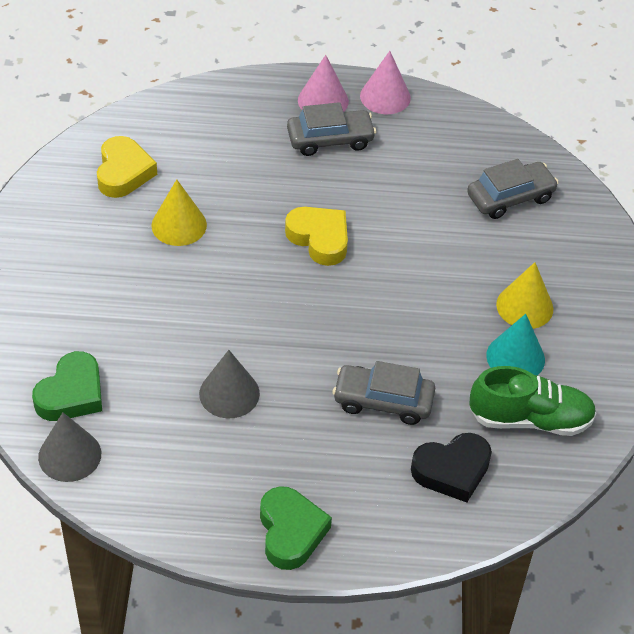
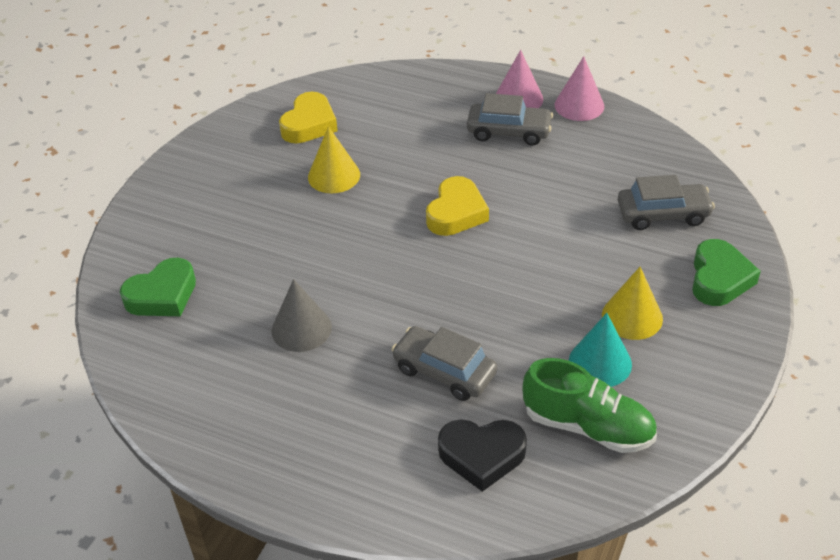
camera: 25 degrees right, 5 degrees down
(69, 455) = (131, 347): grey cone -> none
(291, 532) = (291, 471): green heart -> green heart (719, 279)
(319, 238) = (456, 213): yellow heart -> yellow heart turned 45 degrees clockwise

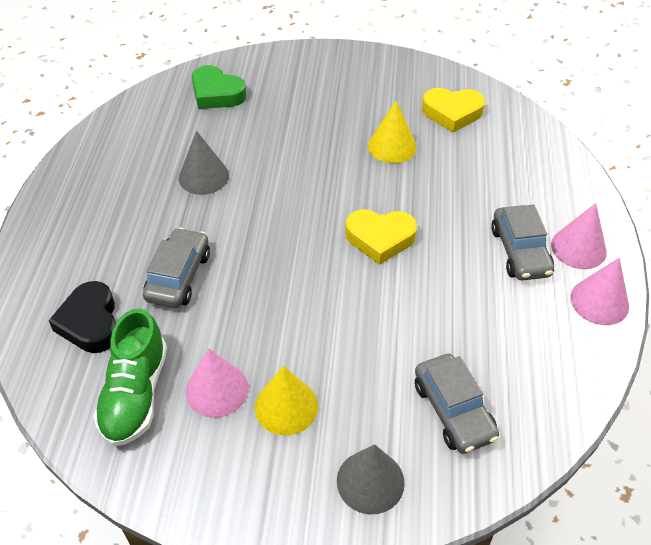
camera: 70 degrees right, 5 degrees up
(600, 362) = (217, 389): turquoise cone -> pink cone
(719, 279) = (370, 481): green heart -> grey cone

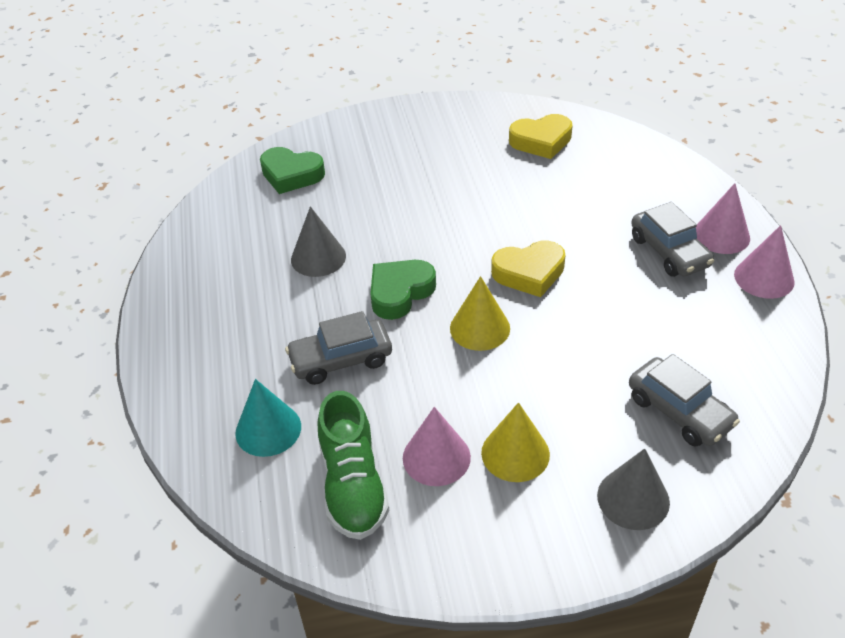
camera: 15 degrees left, 5 degrees down
(90, 322) = (268, 429): black heart -> turquoise cone
(179, 276) = (341, 360): grey car -> grey car turned 105 degrees counterclockwise
(257, 227) = (400, 292): none -> green heart
(392, 146) = (497, 185): yellow cone -> yellow cone (480, 328)

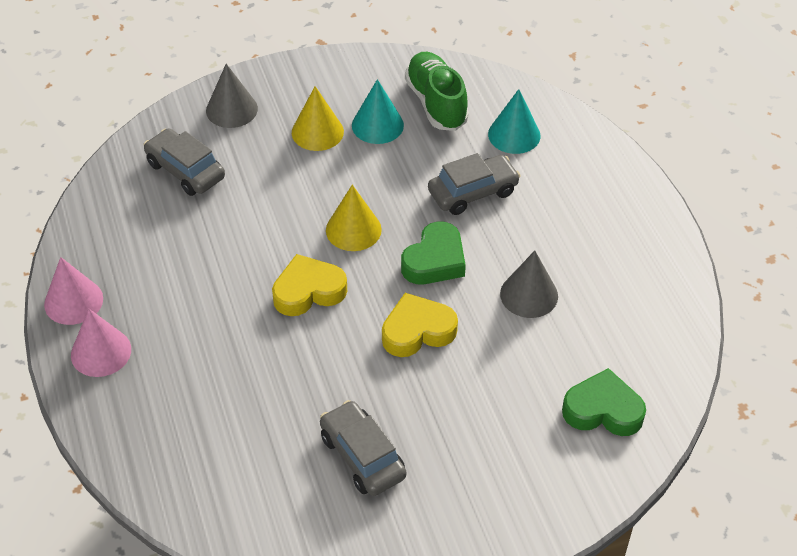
camera: 170 degrees right, 5 degrees up
(436, 457) = (377, 125): pink cone -> turquoise cone
(541, 141) = (294, 492): yellow heart -> yellow heart (417, 331)
(669, 252) = (162, 326): grey car -> grey car (362, 456)

